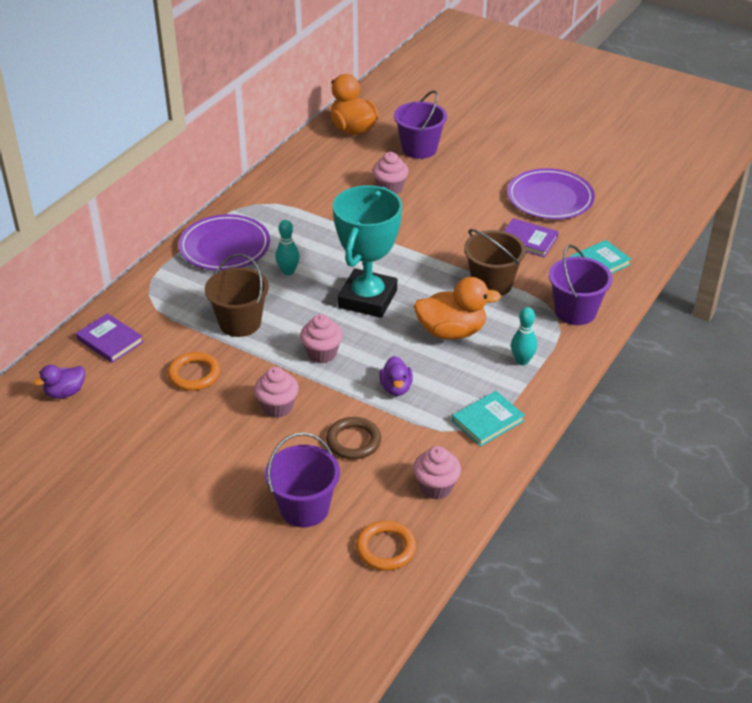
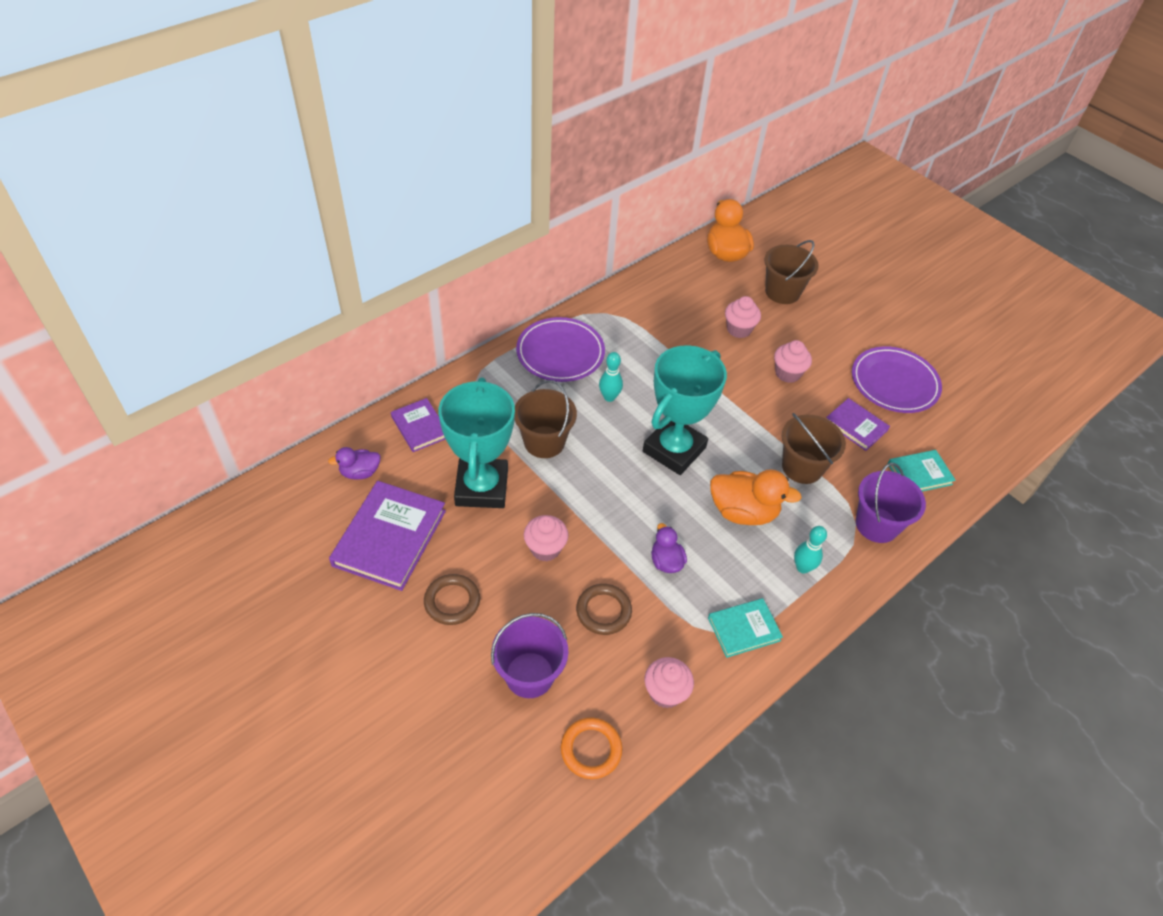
camera: 15 degrees right, 10 degrees up
(120, 437) = (390, 538): none -> purple book
(194, 374) = (482, 487): orange ring -> turquoise trophy
(205, 472) = (452, 601): none -> brown ring
(322, 353) = (608, 500): pink cupcake -> pink cupcake (787, 373)
(396, 388) = (666, 561): purple duck -> purple duck turned 150 degrees clockwise
(419, 149) = (782, 292): purple bucket -> brown bucket

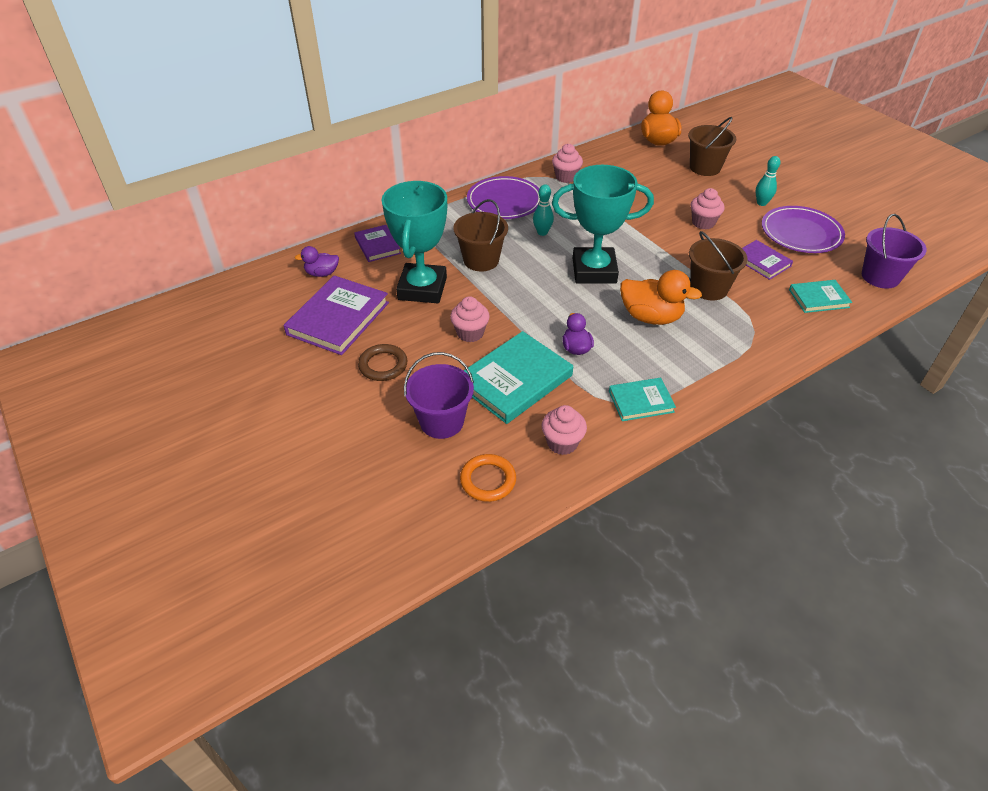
camera: 10 degrees right, 5 degrees down
(603, 611) = (514, 380): brown ring -> turquoise book
(674, 450) = (594, 271): turquoise trophy -> turquoise trophy turned 45 degrees clockwise
(739, 329) = (663, 191): pink cupcake -> pink cupcake (566, 177)
(802, 567) = (701, 360): turquoise bowling pin -> turquoise bowling pin (761, 203)
(876, 524) = (774, 333): purple bucket -> purple bucket (880, 277)

